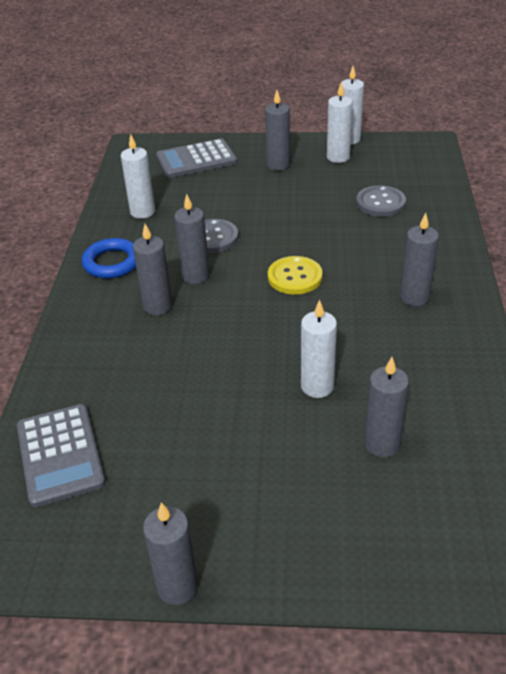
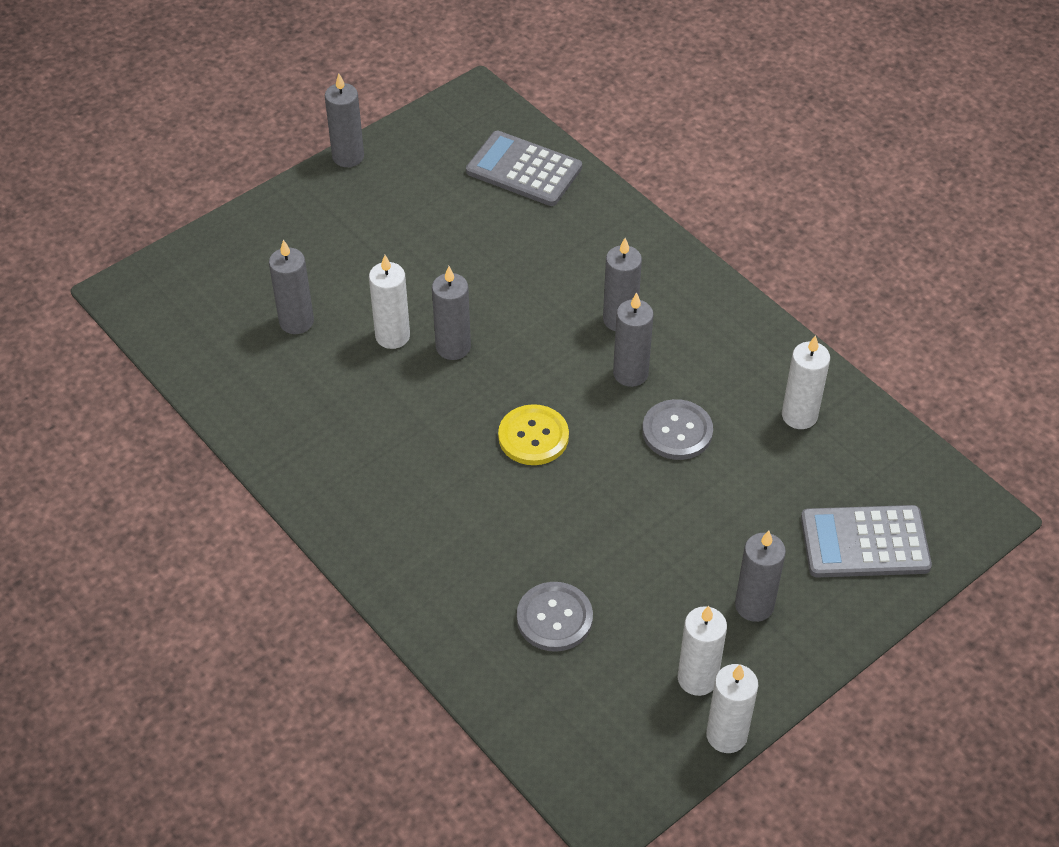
camera: 135 degrees right, 10 degrees up
(112, 262) = (730, 335): blue ring -> none
(196, 160) = (865, 543): grey calculator -> grey calculator turned 120 degrees counterclockwise
(414, 297) = (390, 489): grey candle -> grey candle (453, 347)

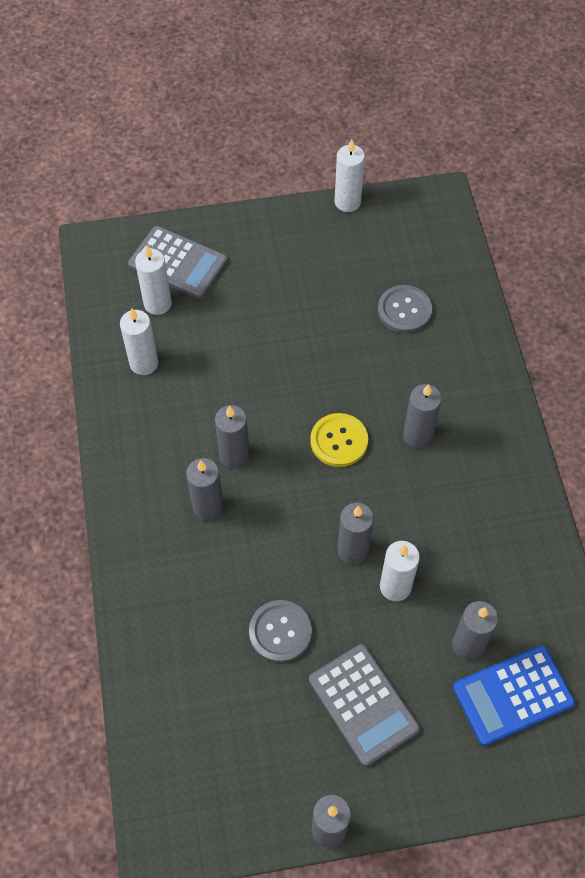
camera: 150 degrees left, 10 degrees up
(235, 302) = (513, 695): none -> blue calculator
(524, 170) = (177, 714): grey calculator -> grey calculator (363, 704)
(677, 431) = (235, 394): grey button -> grey button (280, 632)
(697, 678) = (341, 237): white candle -> white candle (157, 304)
(754, 605) = (276, 260): grey candle -> grey candle (417, 435)

